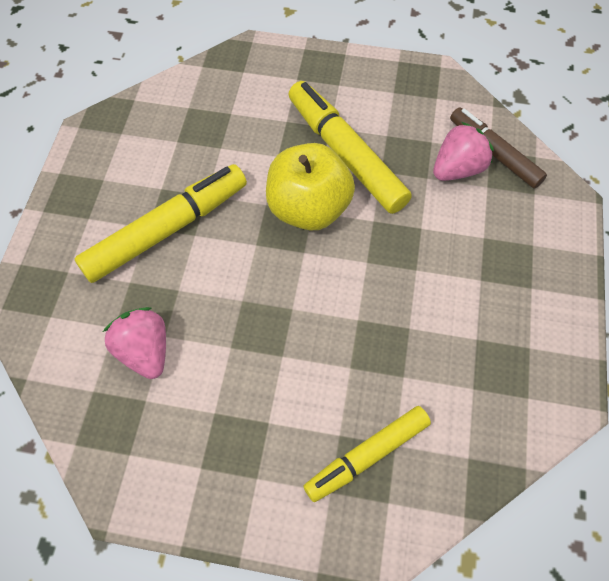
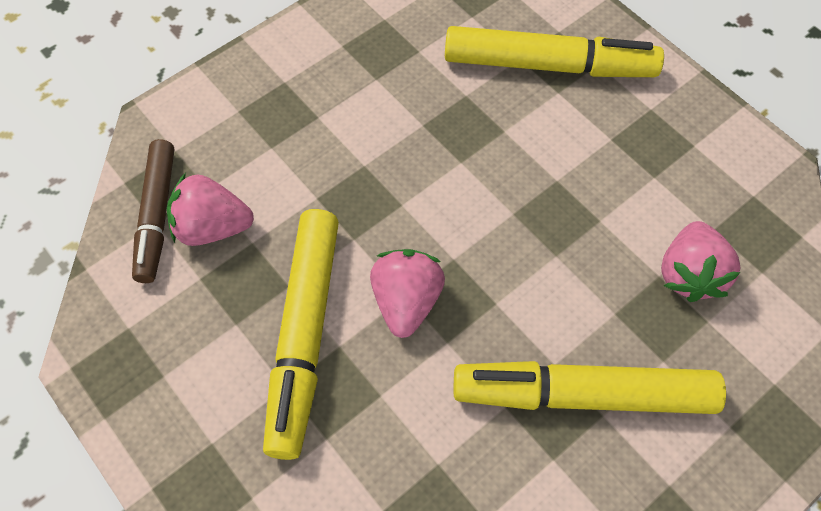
camera: 140 degrees left, 0 degrees up
(308, 208) = (406, 301): yellow apple -> pink strawberry
(367, 455) = (548, 66): yellow marker -> yellow marker, size x1.52

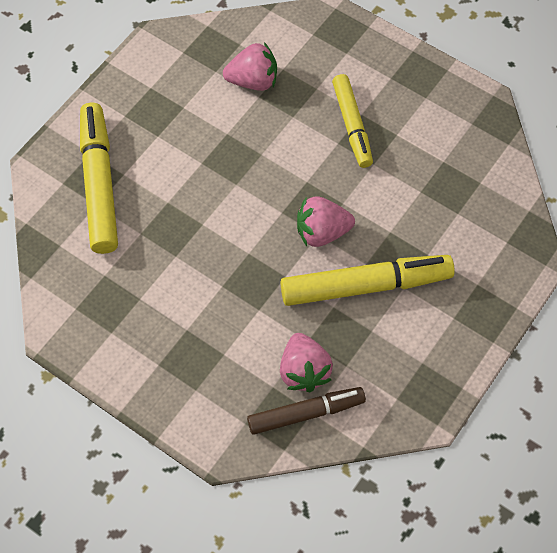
camera: 105 degrees left, 0 degrees up
(583, 394) = (352, 125): yellow marker -> yellow marker, size x0.66

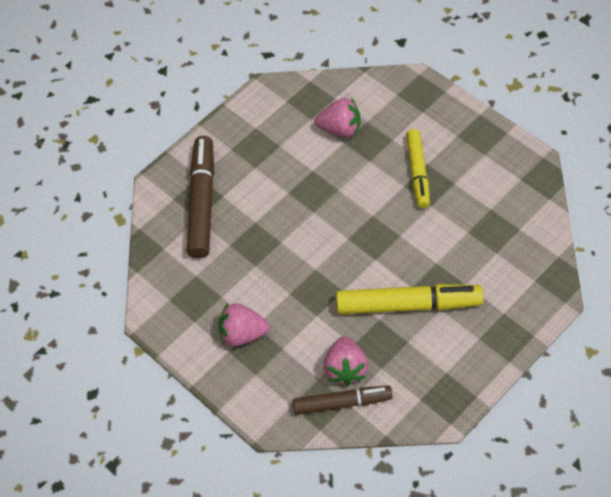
camera: 15 degrees right, 5 degrees down
(100, 184) = (202, 202): yellow marker -> brown marker
(322, 232) = (379, 258): pink strawberry -> pink strawberry (243, 334)

